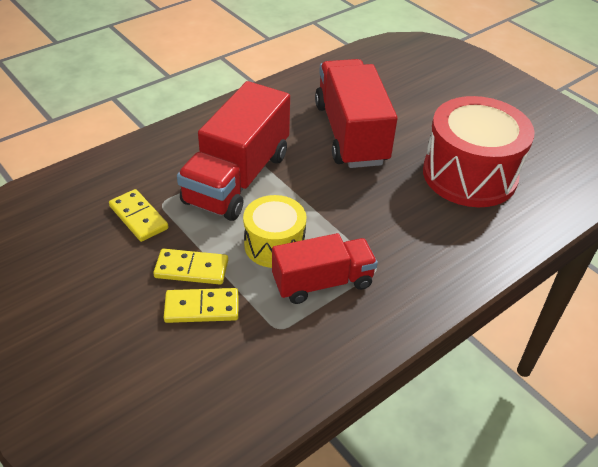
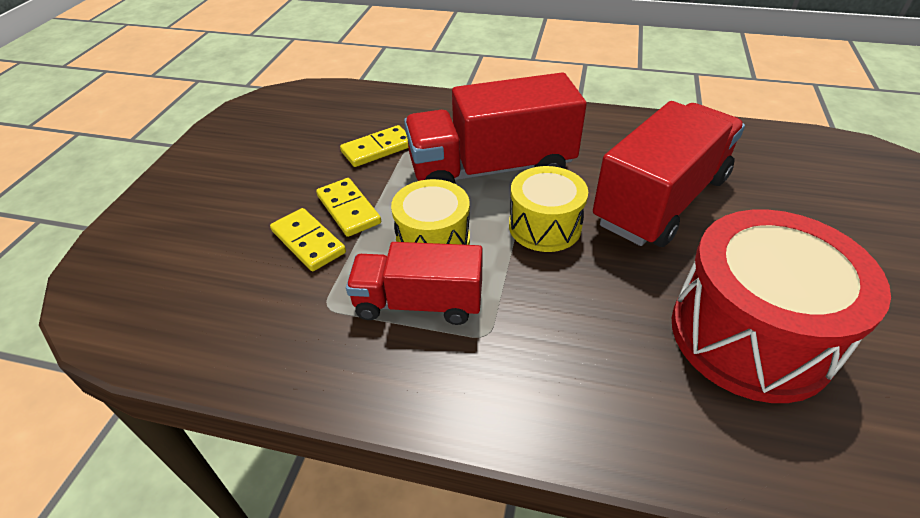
camera: 55 degrees right, 0 degrees up
(139, 217) = (378, 149): yellow domino -> yellow domino turned 45 degrees clockwise
(318, 190) = (544, 226): none -> yellow drum
(322, 282) = (418, 303): red truck -> red truck turned 150 degrees clockwise

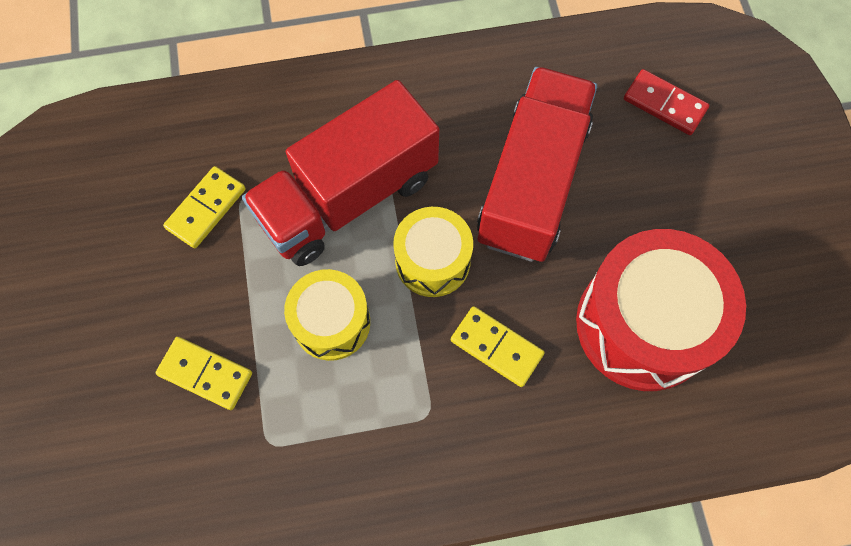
camera: 25 degrees left, 25 degrees up
(349, 209) = (223, 313): yellow domino -> yellow domino (496, 347)
(418, 303) = (353, 404): red truck -> none
(810, 183) = (664, 104): none -> red domino

